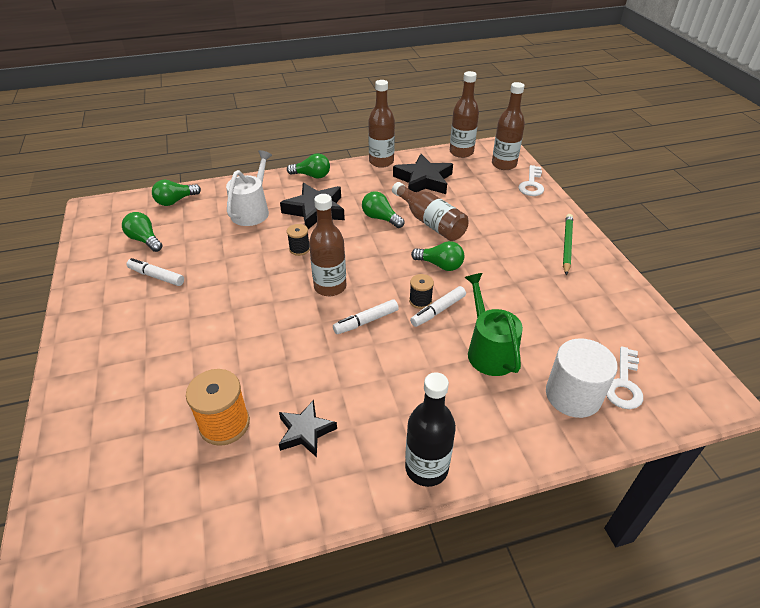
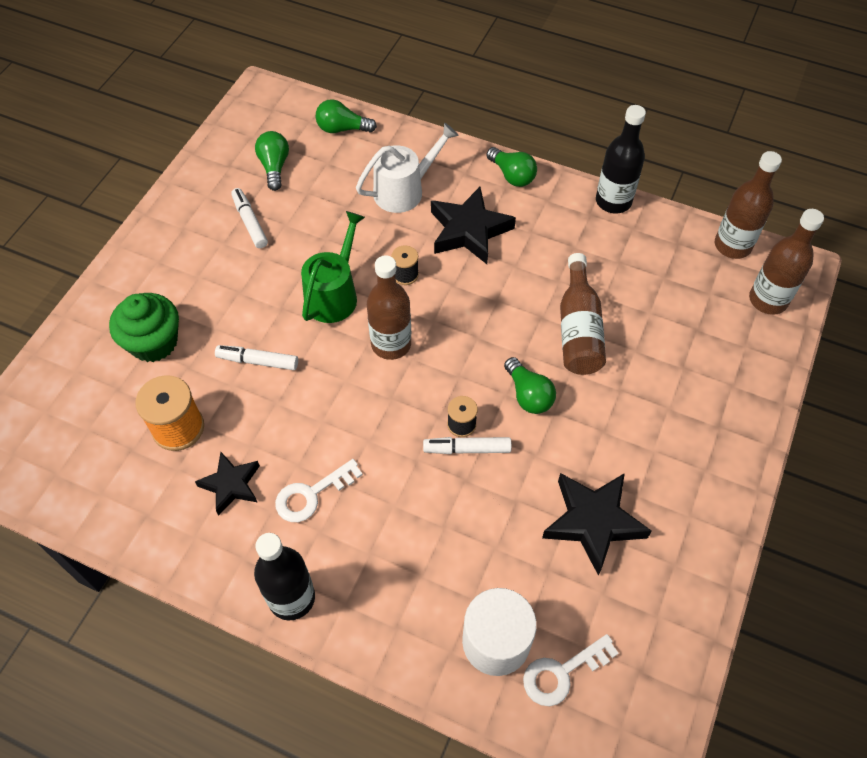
camera: 40 degrees right, 15 degrees up
(147, 384) = (154, 342): none -> green cupcake
(366, 321) = (386, 410): white marker -> white marker (257, 361)
(380, 218) = (528, 287): green light bulb -> none
(381, 162) = (613, 201): brown bottle -> black bottle
(423, 180) = (635, 262): black star -> black star (593, 522)
(489, 351) = (468, 531): green watering can -> green watering can (334, 294)
(531, 184) = (768, 354): white key -> white key (311, 494)
(567, 245) = (707, 470): green pencil -> none

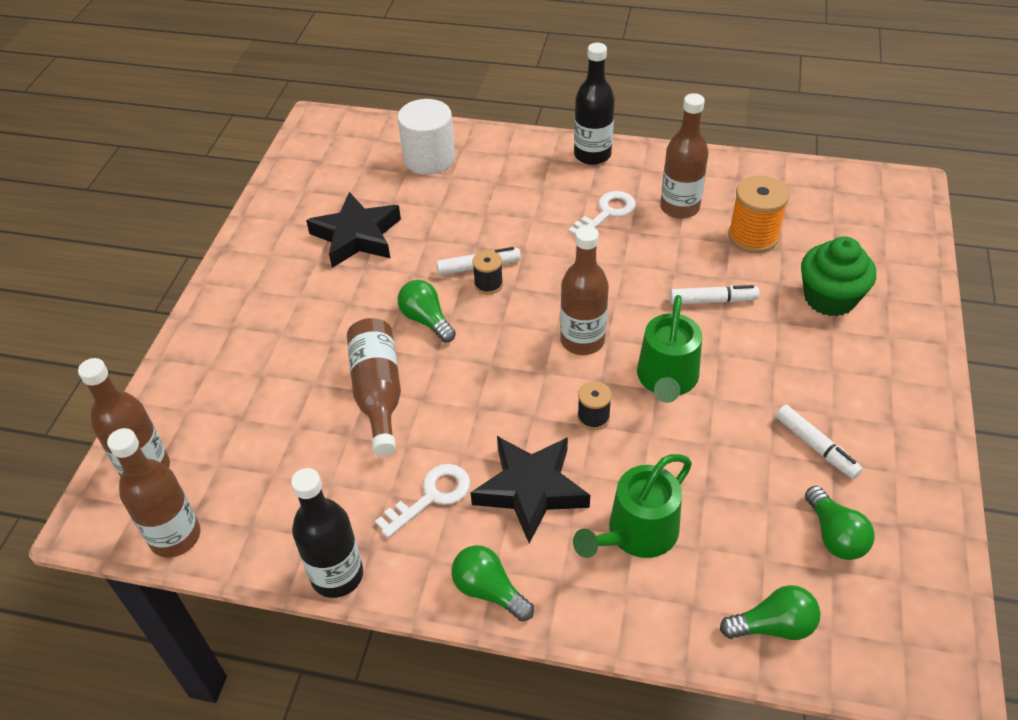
camera: 170 degrees right, 10 degrees down
(231, 485) = (679, 208): black star -> brown bottle
(404, 190) = (637, 533): white watering can -> green watering can
(562, 673) = (377, 152): white key -> white key (431, 496)

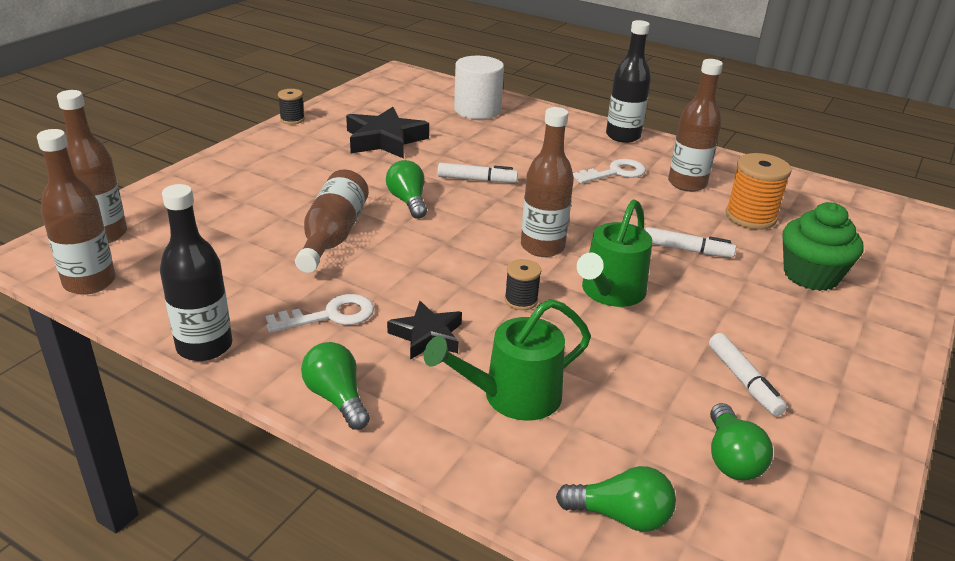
camera: 15 degrees right, 15 degrees down
(488, 284) = (478, 192): black spool -> black spool (292, 119)
(530, 490) = (427, 336): black star -> black star, size x0.63

